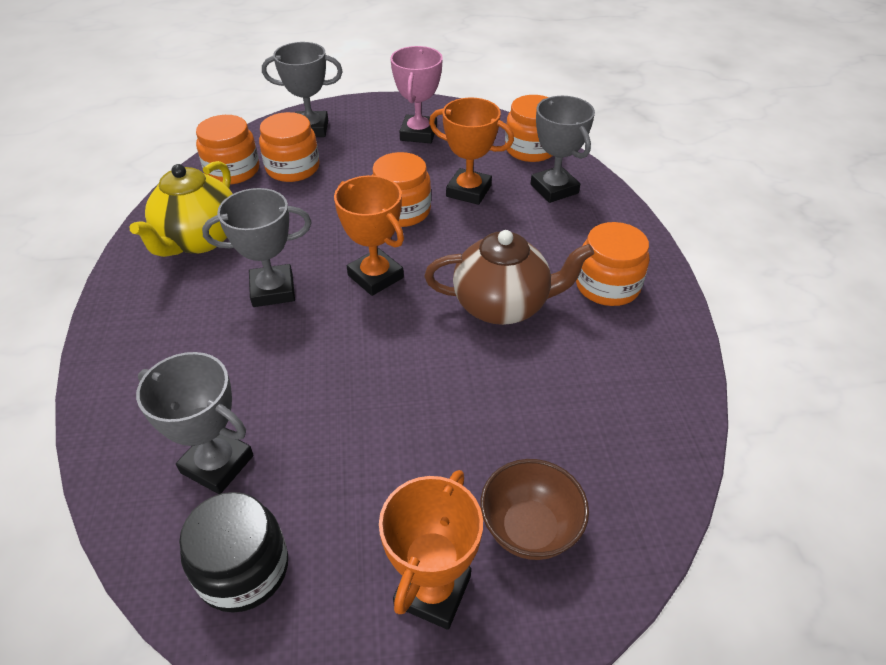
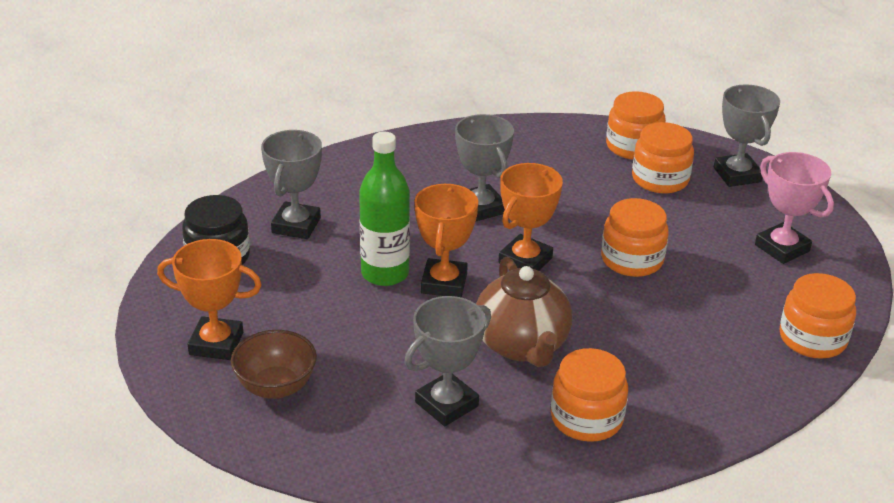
camera: 75 degrees right, 10 degrees down
(199, 240) = (525, 155): yellow teapot -> none
(353, 389) = (385, 273): none -> green bottle
(418, 133) = (782, 248): pink trophy -> pink trophy turned 60 degrees clockwise
(468, 191) = (694, 300): orange trophy -> orange trophy (444, 283)
(554, 189) = (740, 365): grey trophy -> grey trophy (446, 404)

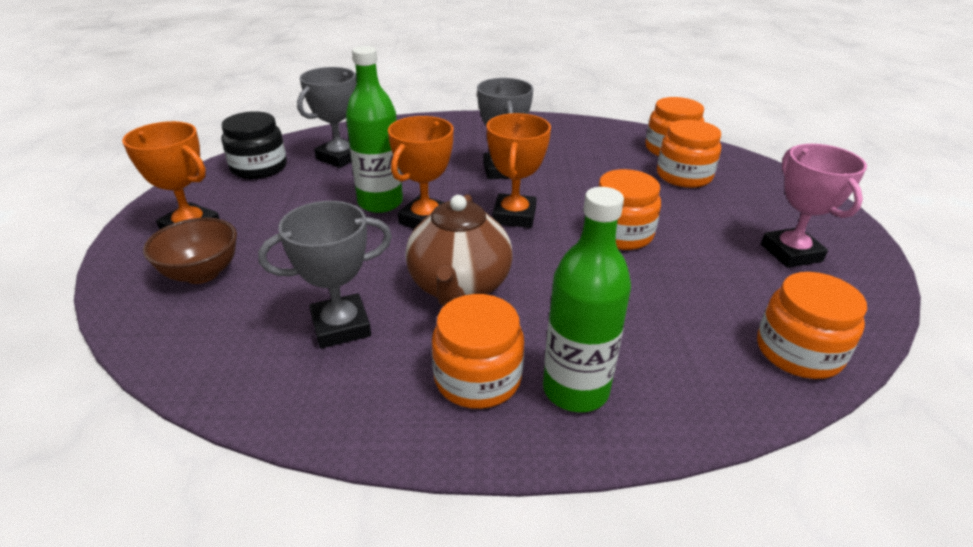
camera: 20 degrees right, 0 degrees up
(525, 260) = (514, 216): orange trophy -> orange trophy turned 45 degrees counterclockwise
(664, 408) = (575, 390): none -> green bottle
(737, 175) = (764, 184): grey trophy -> none

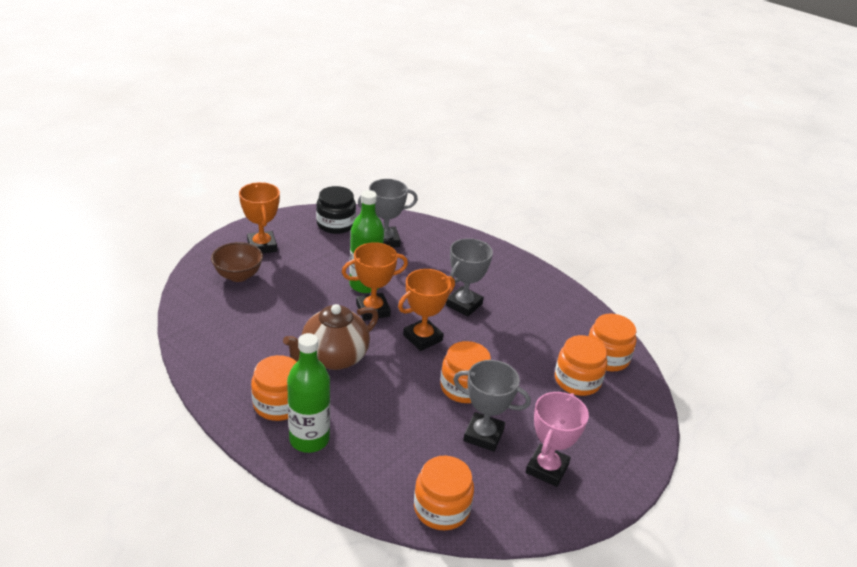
camera: 40 degrees right, 0 degrees up
(341, 326) = (259, 341): grey trophy -> grey trophy (483, 435)

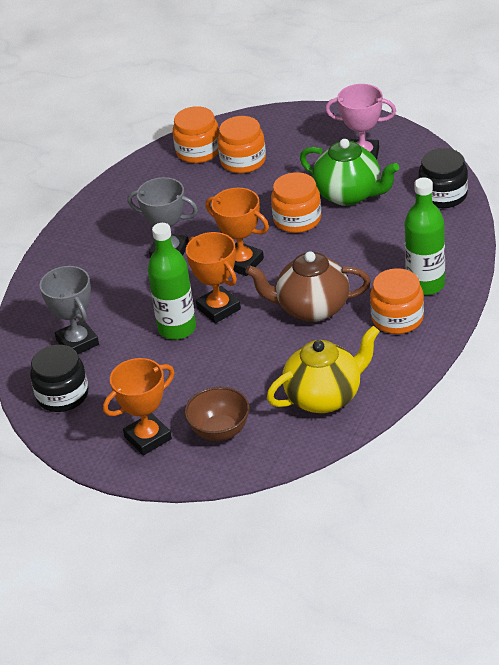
camera: 100 degrees left, 5 degrees up
(224, 332) = (325, 397): none -> yellow teapot
(333, 358) = (311, 308): brown teapot -> brown teapot turned 150 degrees clockwise
(441, 508) = (443, 195): orange jar -> black jar
(483, 435) = (349, 194): grey trophy -> green teapot

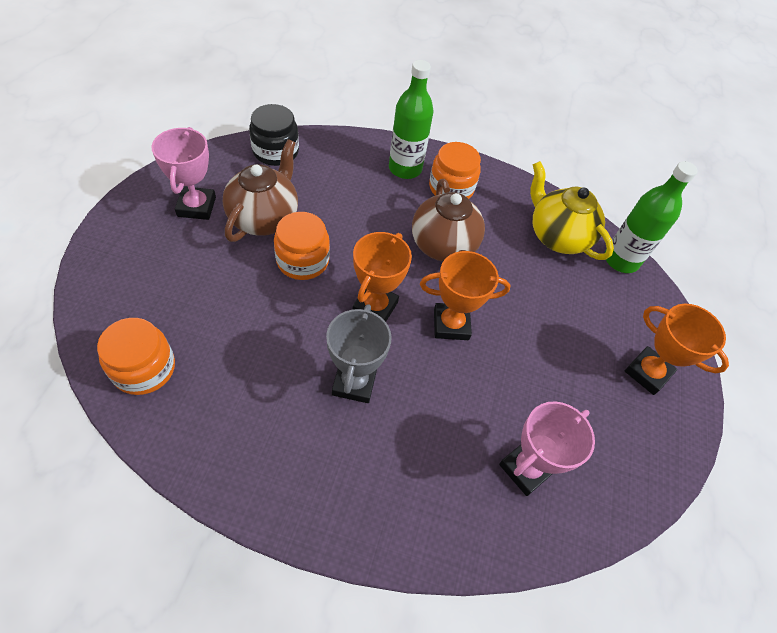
camera: 110 degrees left, 15 degrees up
(62, 395) = (613, 470): black jar -> none
(77, 342) = (525, 468): grey trophy -> pink trophy
(177, 328) = (487, 361): green bottle -> green bottle (621, 260)
(218, 308) = (451, 324): orange trophy -> orange trophy turned 45 degrees clockwise
(220, 431) = (619, 312): brown bowl -> none
(243, 161) = (180, 316): orange jar -> none
(349, 194) = (264, 218): green teapot -> brown teapot

